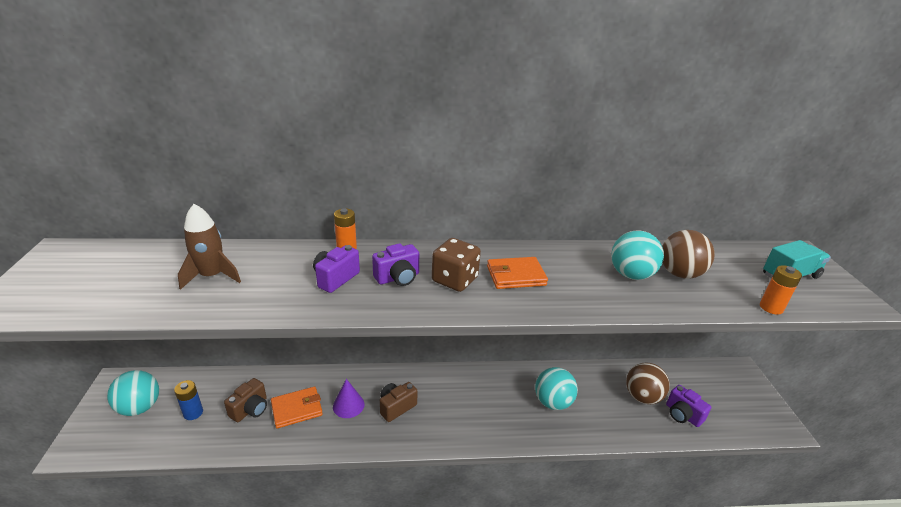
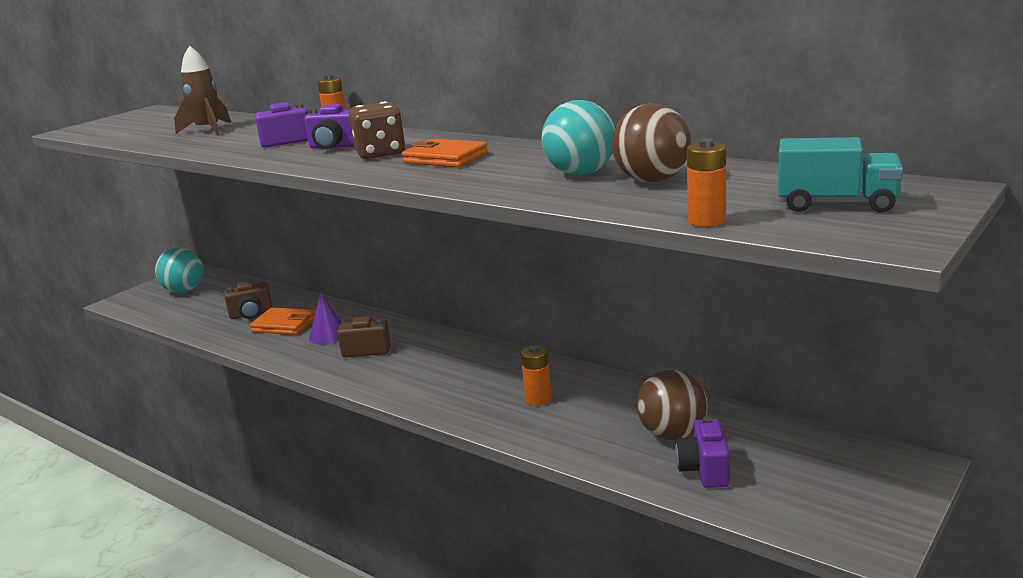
camera: 45 degrees right, 10 degrees down
(193, 413) = (211, 304): blue battery -> none
(552, 402) = (538, 399): turquoise ball -> orange battery

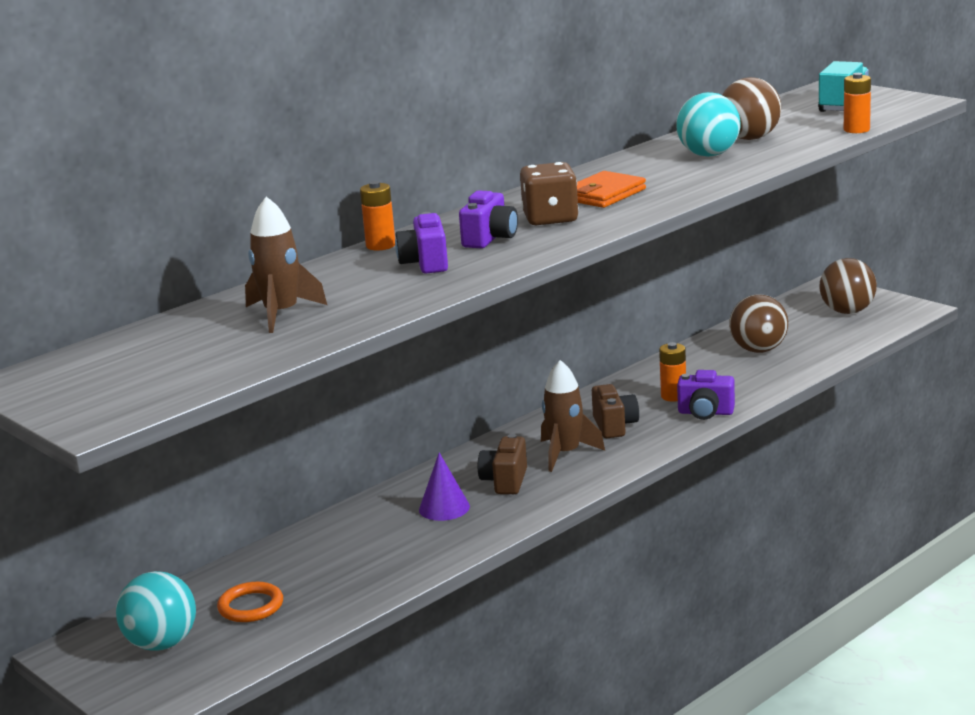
camera: 80 degrees left, 0 degrees up
(215, 303) = (251, 606): none -> orange ring
(251, 314) = (323, 570): brown camera -> brown camera (614, 426)
(284, 325) = (384, 541): orange wallet -> none
(414, 366) = (565, 454): none -> brown rocket
(704, 470) = (814, 344): purple camera -> purple camera (705, 413)
(828, 487) = (847, 311): none -> brown ball

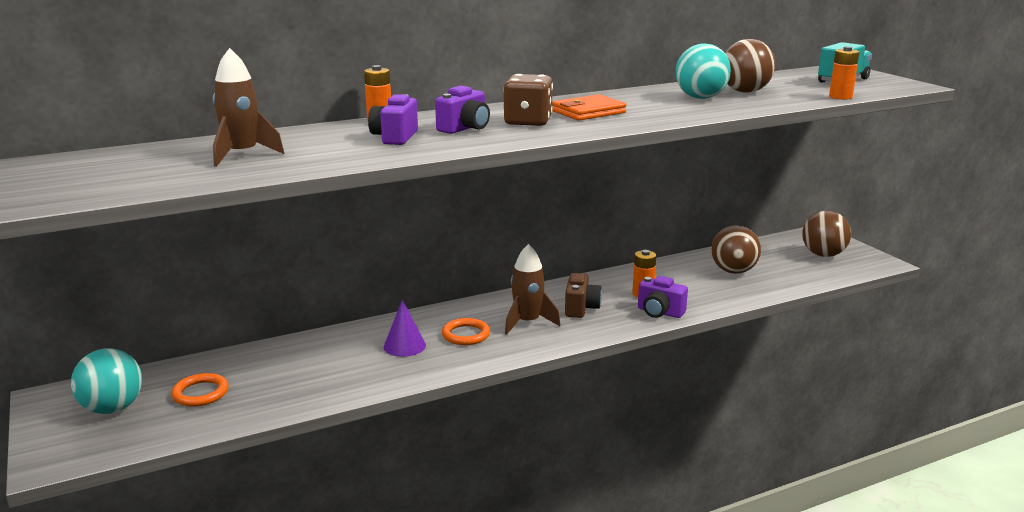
camera: 15 degrees right, 0 degrees up
(505, 481) = (466, 335): brown camera -> orange ring

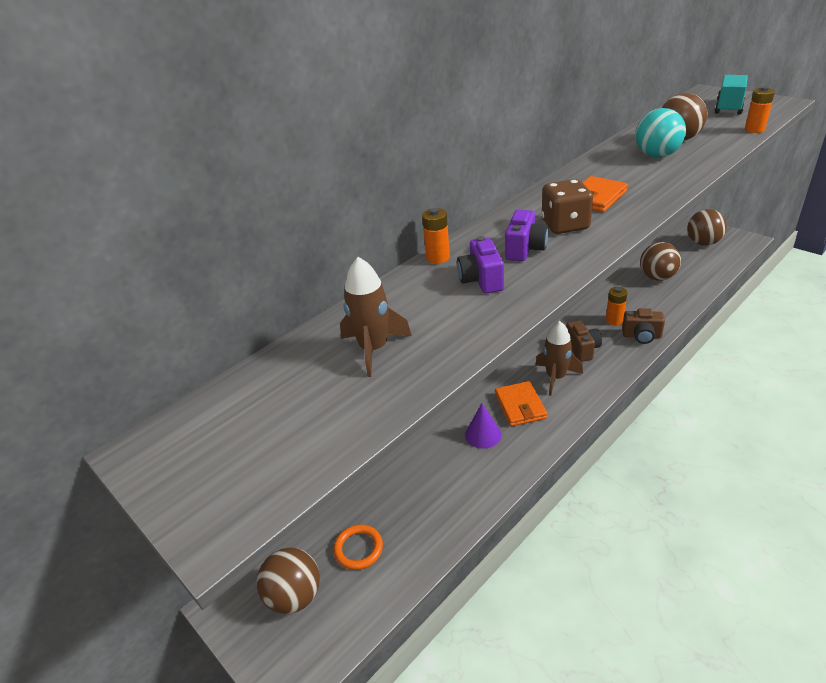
camera: 15 degrees left, 15 degrees up
(112, 408) = (295, 596): turquoise ball -> brown ball
(466, 335) = (520, 406): orange ring -> orange wallet
(659, 312) = (641, 336): purple camera -> brown camera

